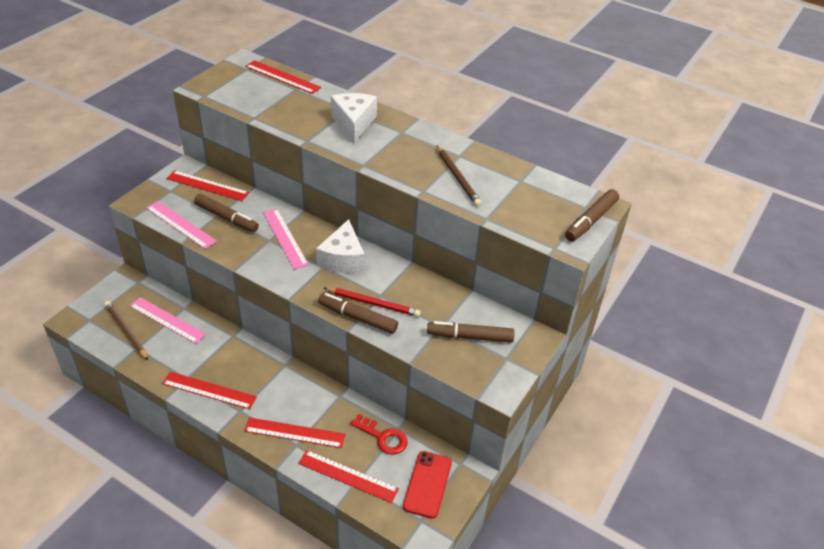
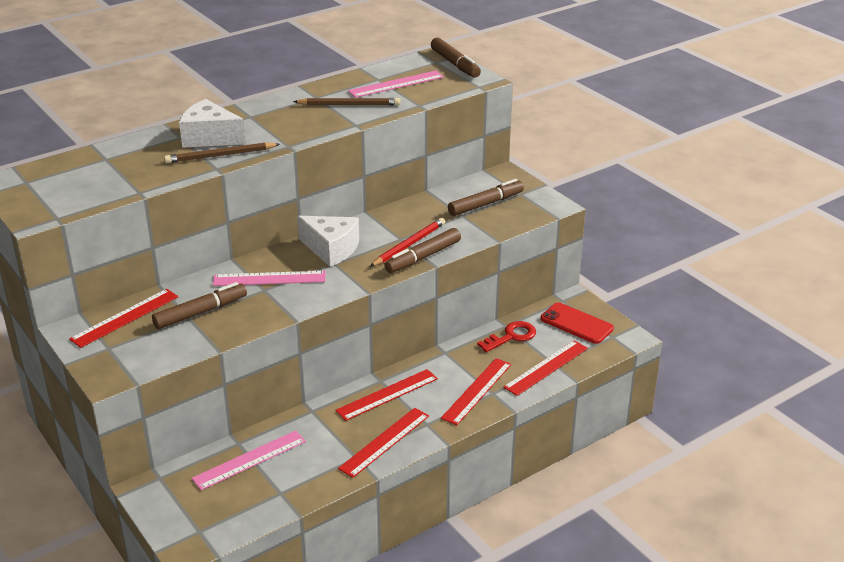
camera: 65 degrees left, 10 degrees down
(126, 331) = (244, 498): brown pencil -> brown pencil (220, 155)
(180, 224) = (184, 348): pink ruler -> pink ruler (396, 84)
(282, 77) = (71, 162): red ruler -> red ruler (387, 394)
(470, 337) = (485, 204): brown marker -> brown marker turned 150 degrees counterclockwise

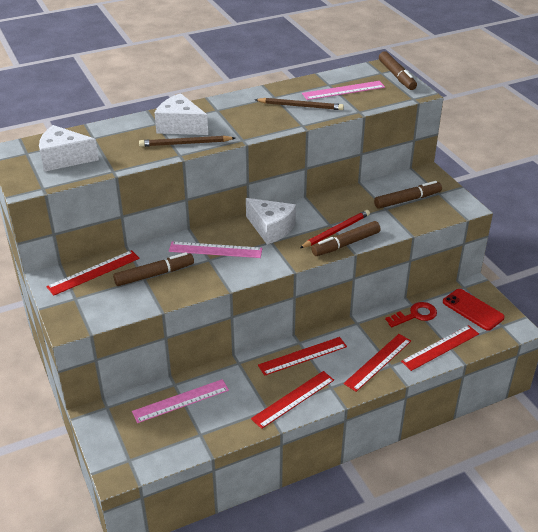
camera: 10 degrees right, 5 degrees up
(75, 184) = (64, 158): none -> white cheese

